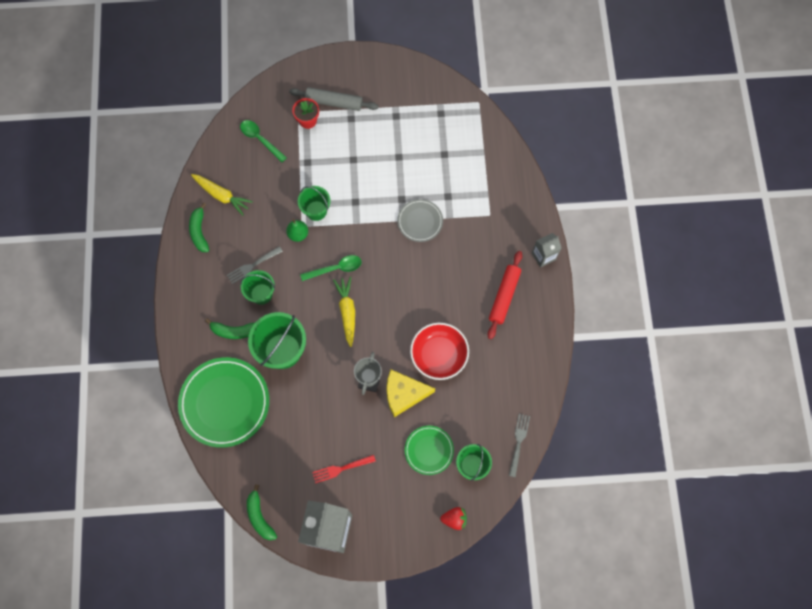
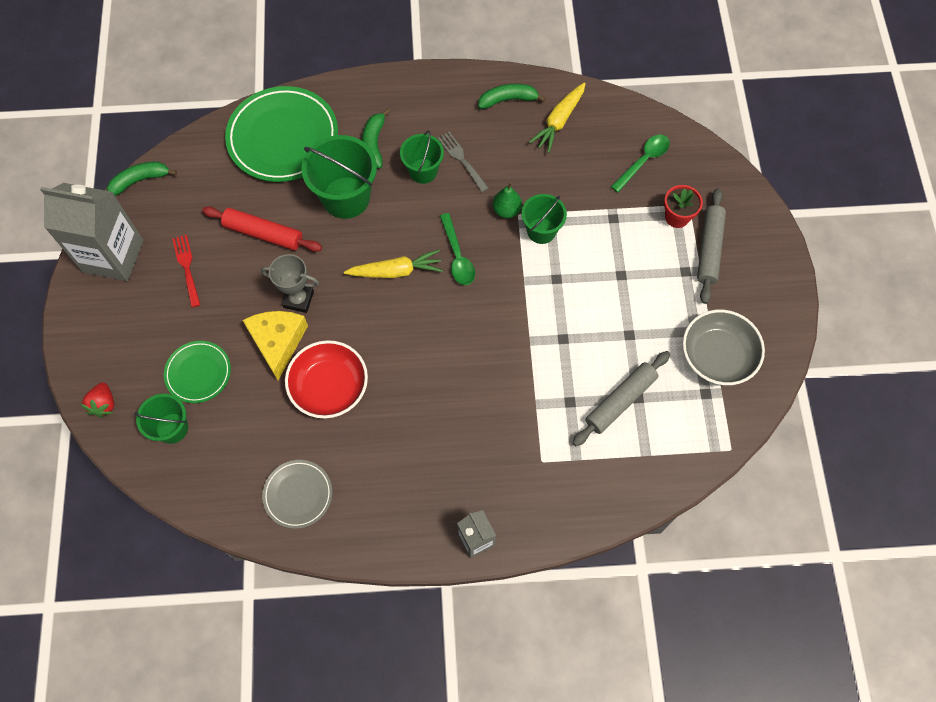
camera: 90 degrees right, 5 degrees down
(414, 104) = (717, 356): none -> grey bowl
(420, 221) = (528, 363): grey plate -> grey plate (298, 495)
(447, 165) = (620, 401): none -> grey rolling pin
(504, 296) = (413, 478): red rolling pin -> red rolling pin (263, 233)
(518, 443) = (196, 492): grey fork -> none

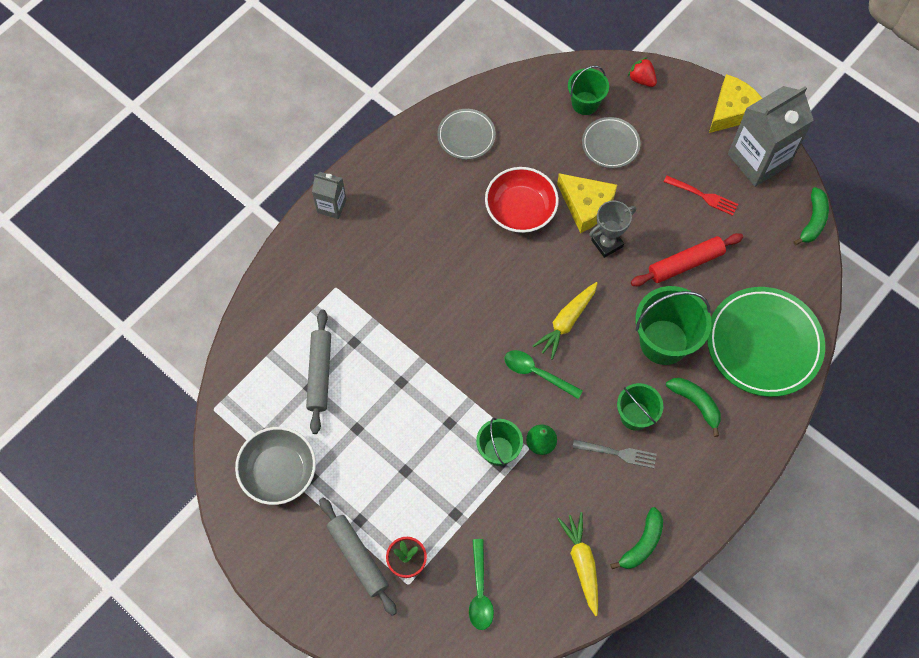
camera: 135 degrees right, 0 degrees up
(77, 310) = (732, 111): none -> yellow cheese
(198, 373) = (610, 144): green plate -> grey plate

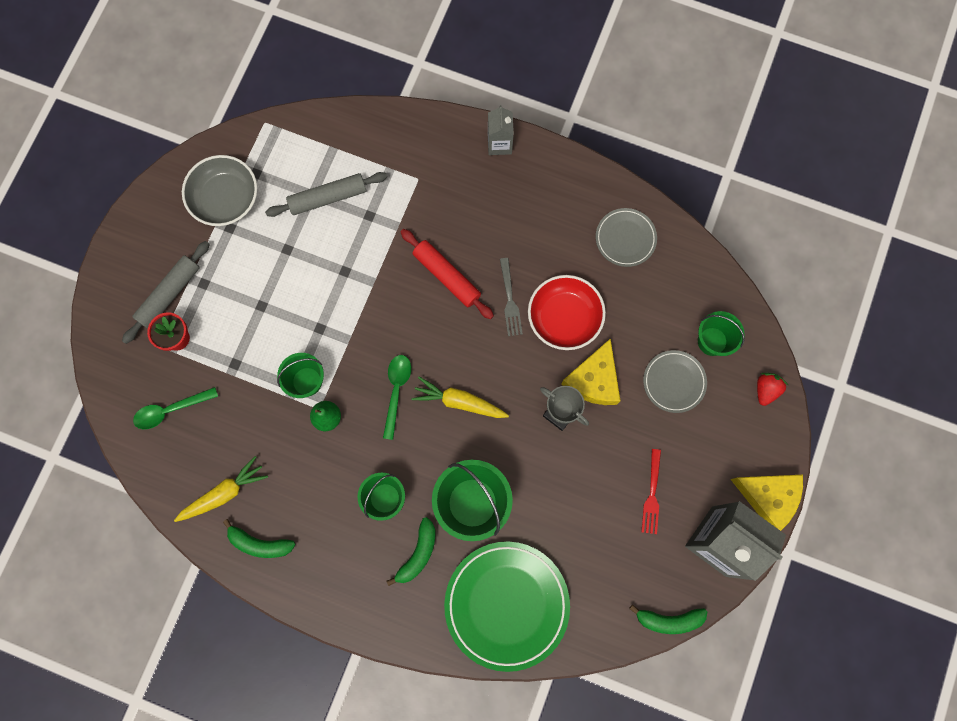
camera: 70 degrees right, 10 degrees up
(617, 453) = (341, 493): grey fork -> grey fork (509, 300)
(685, 263) = (567, 499): red rolling pin -> red rolling pin (447, 276)

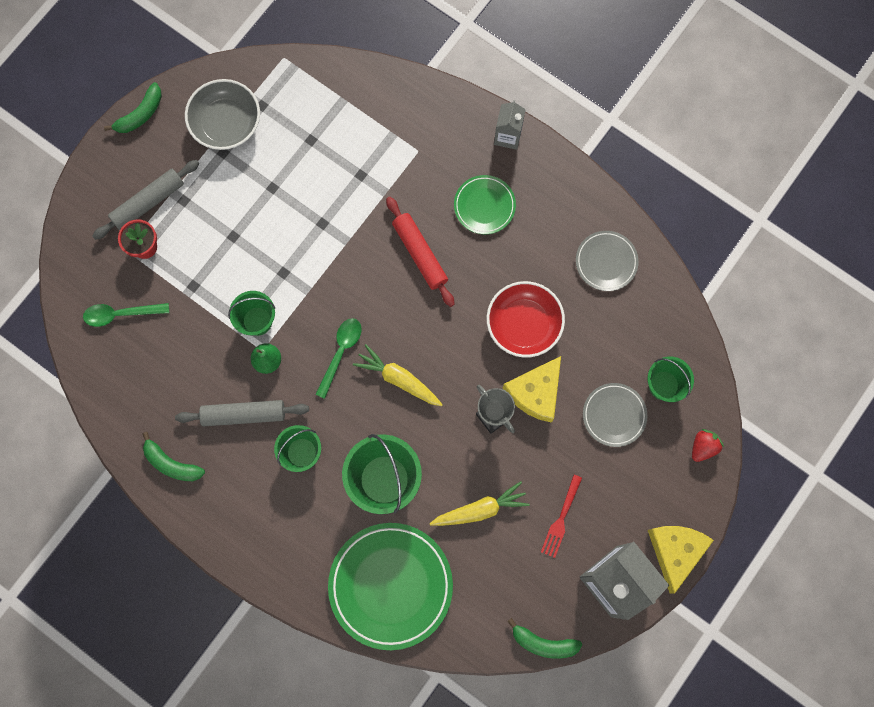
camera: 15 degrees right, 0 degrees up
(224, 493) = (150, 407): yellow carrot -> yellow carrot (480, 509)
(328, 198) = (325, 147): grey rolling pin -> grey rolling pin (244, 414)
(418, 554) = (319, 514): green banana -> green banana (140, 114)
(495, 215) = (484, 206): none -> green plate
(509, 300) = (475, 293): grey fork -> none
(768, 496) = (675, 551): yellow cheese -> yellow cheese turned 120 degrees counterclockwise

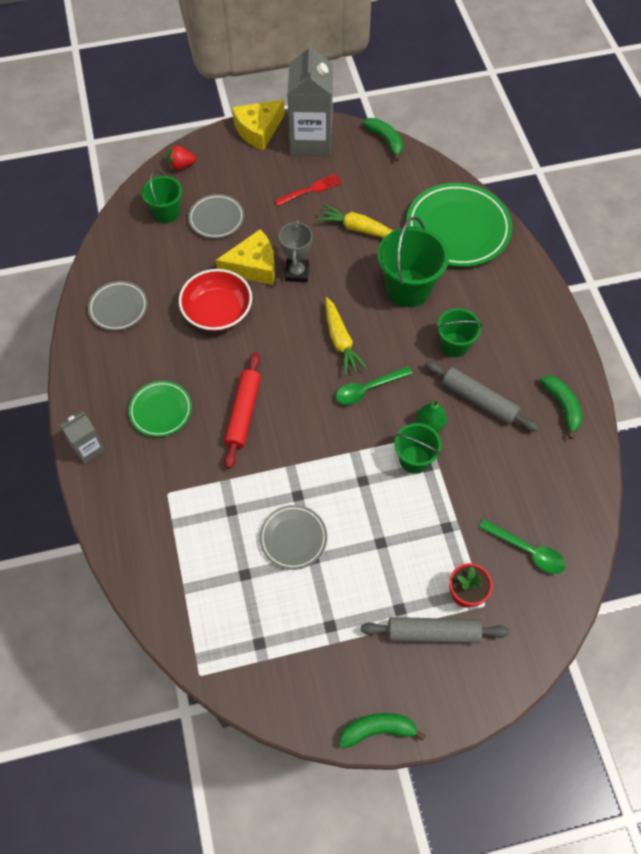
camera: 140 degrees left, 15 degrees down
(226, 123) = (304, 652): grey bowl -> none
(298, 190) = (293, 538): none -> grey plate

